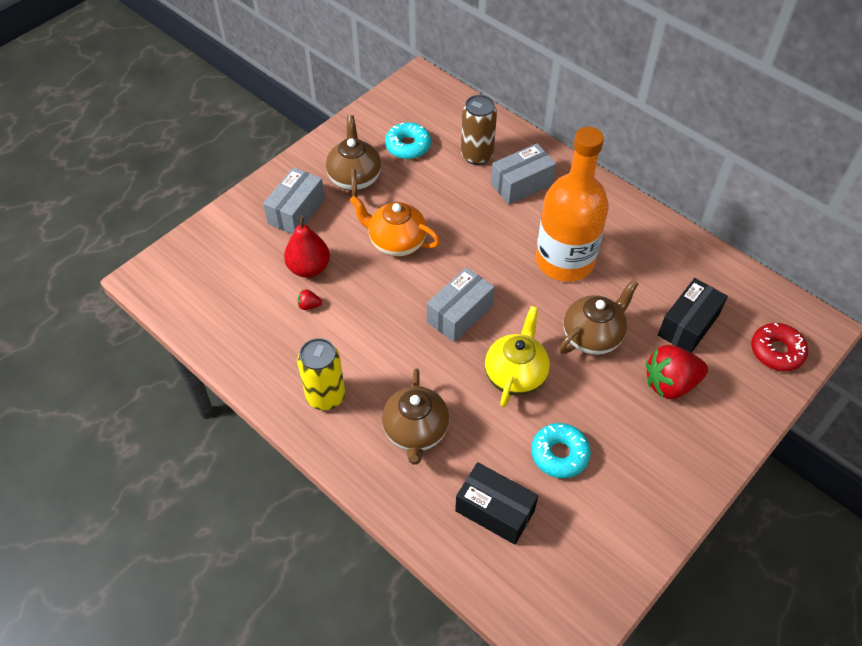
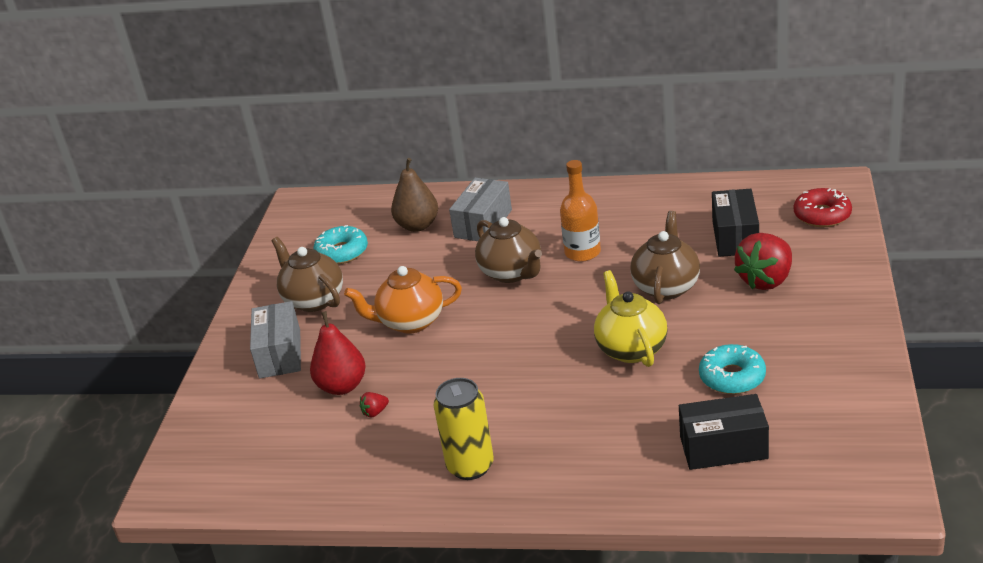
camera: 30 degrees left, 20 degrees down
(416, 432) = (588, 439): brown teapot -> brown teapot (512, 273)
(460, 314) = (531, 337): grey box -> none
(477, 155) = (417, 225): brown can -> brown pear
(564, 260) = (582, 252): orange bottle -> orange bottle, size x0.55

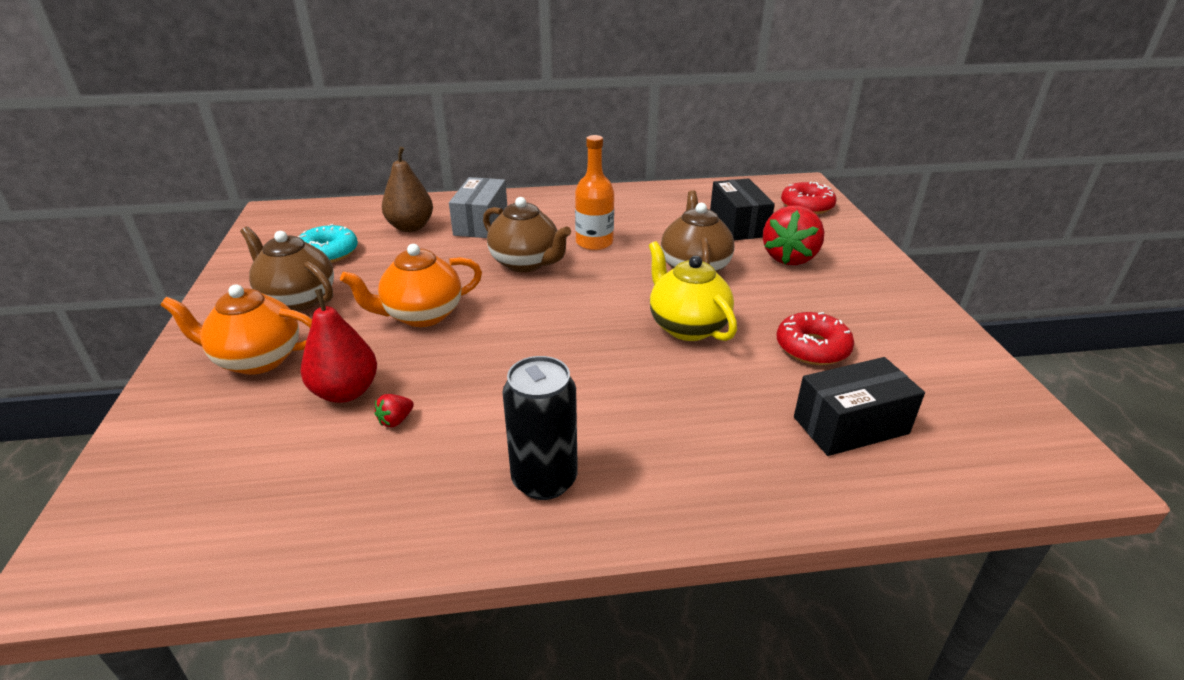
camera: 20 degrees left, 0 degrees up
(280, 354) = (257, 359): grey box -> orange teapot
(470, 466) = (544, 480): yellow can -> black can
(732, 377) = (812, 347): turquoise donut -> red donut

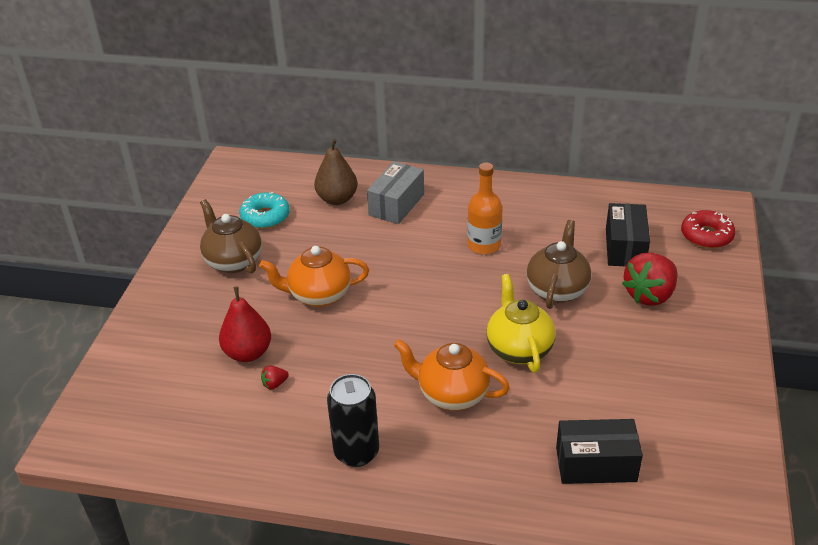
camera: 20 degrees right, 5 degrees up
(257, 359) = (195, 312): orange teapot -> orange teapot (451, 394)
(526, 263) = (417, 257): brown teapot -> none
(812, 347) = (610, 391): red donut -> none

